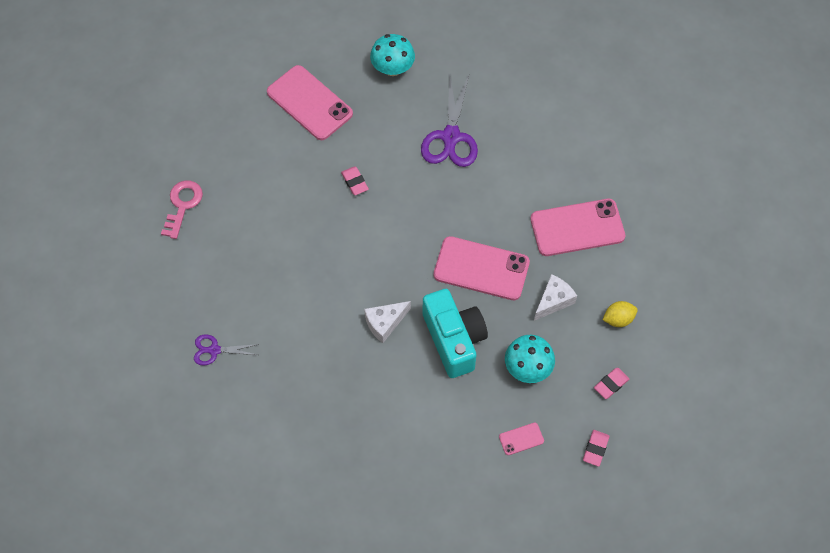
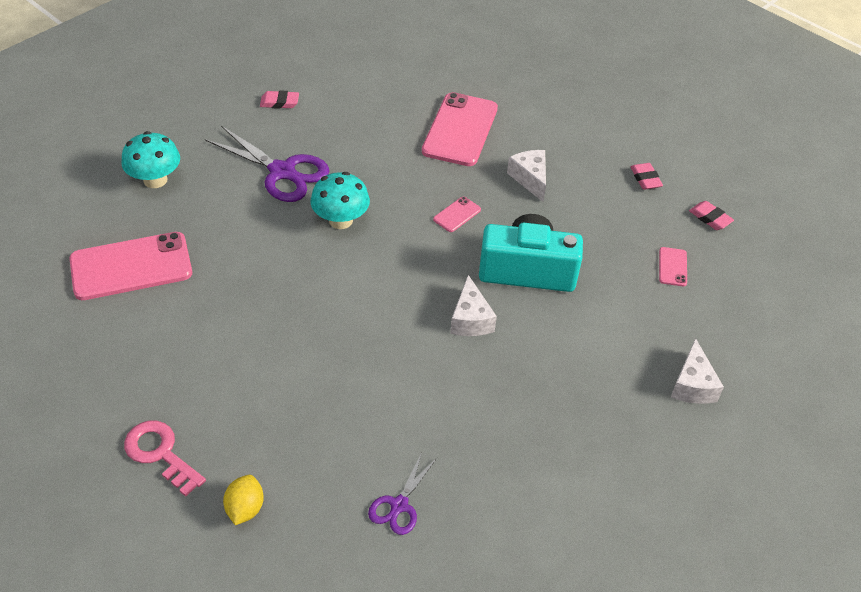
camera: 65 degrees left, 15 degrees down
(354, 182) = (271, 270): pink eraser -> pink eraser (279, 102)
(409, 491) = (692, 385): none -> white cheese
(481, 268) = (457, 214): pink phone -> pink phone, size x0.44
(528, 368) = (594, 228): turquoise mushroom -> turquoise mushroom (341, 220)
(618, 319) = (578, 145): yellow lemon -> yellow lemon (245, 508)

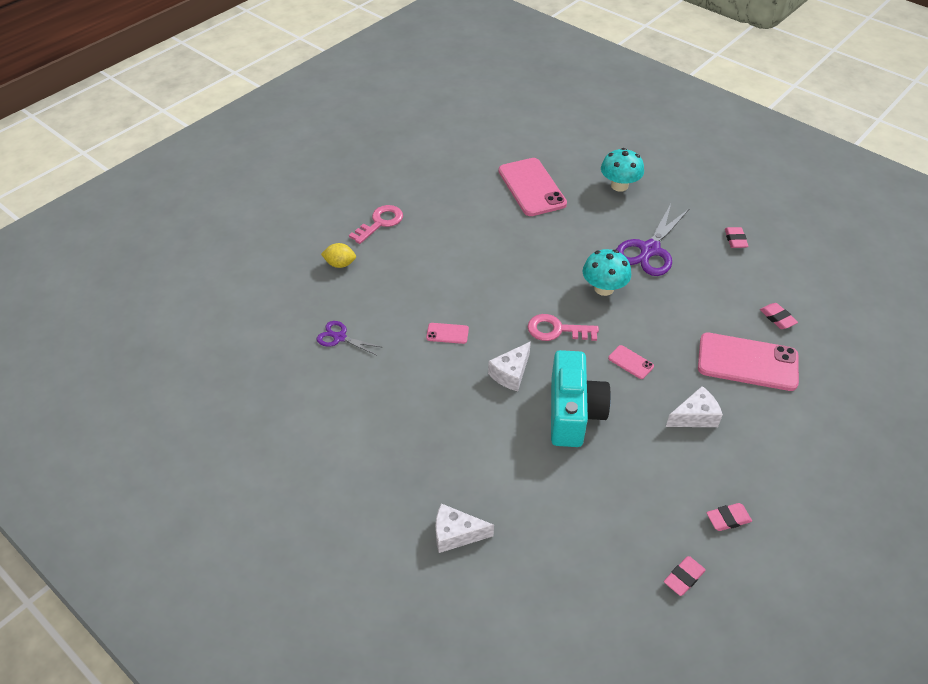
camera: 90 degrees right, 0 degrees up
(402, 97) = (777, 318): none -> pink eraser
(404, 270) = (556, 330): none -> pink key
(470, 319) = (511, 373): white cheese -> white cheese turned 45 degrees counterclockwise
(672, 267) = (602, 533): pink phone -> pink phone (447, 333)

